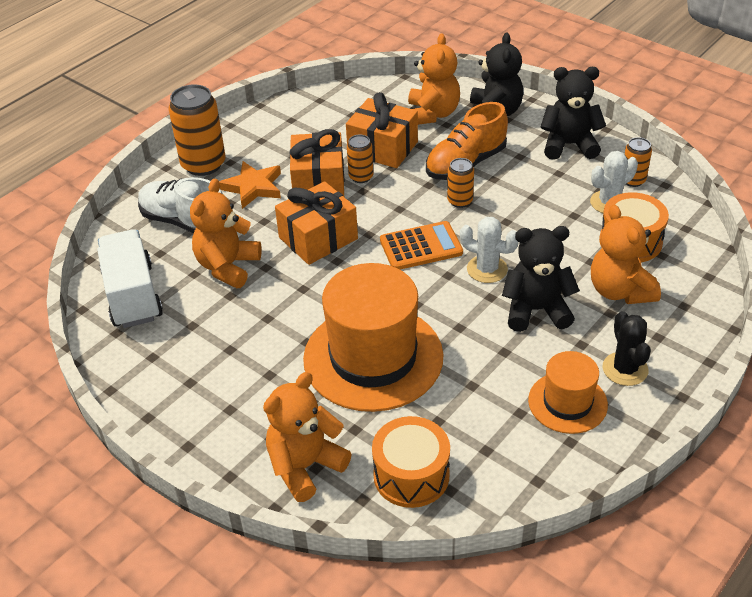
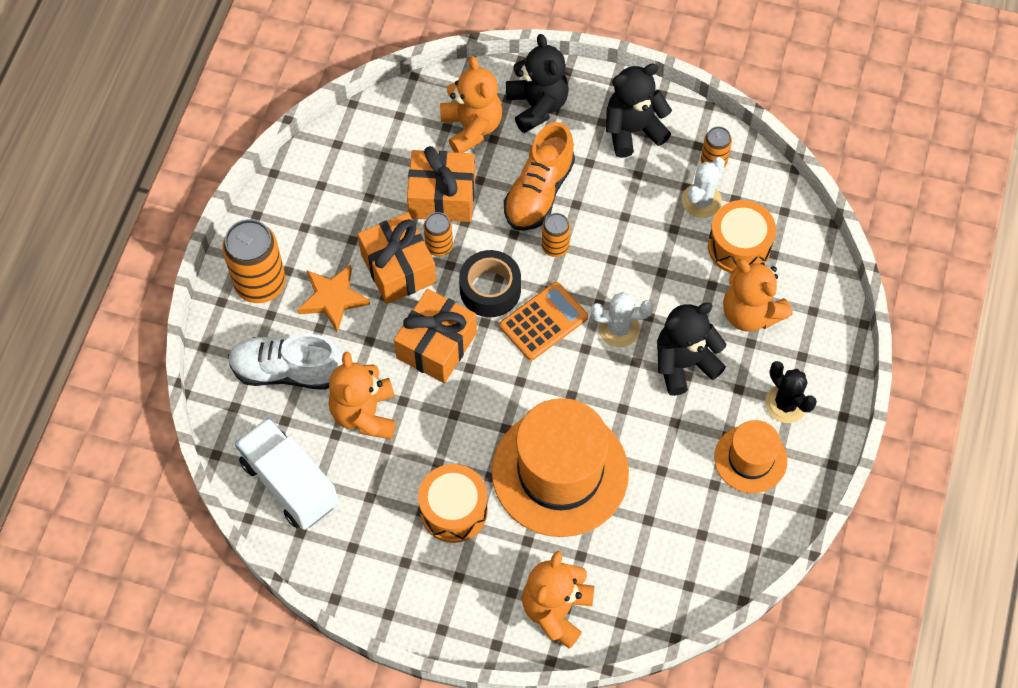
camera: 25 degrees left, 20 degrees up
(387, 214) = (490, 289): none -> black tape
(411, 475) = (650, 584): orange drum -> orange drum (453, 510)

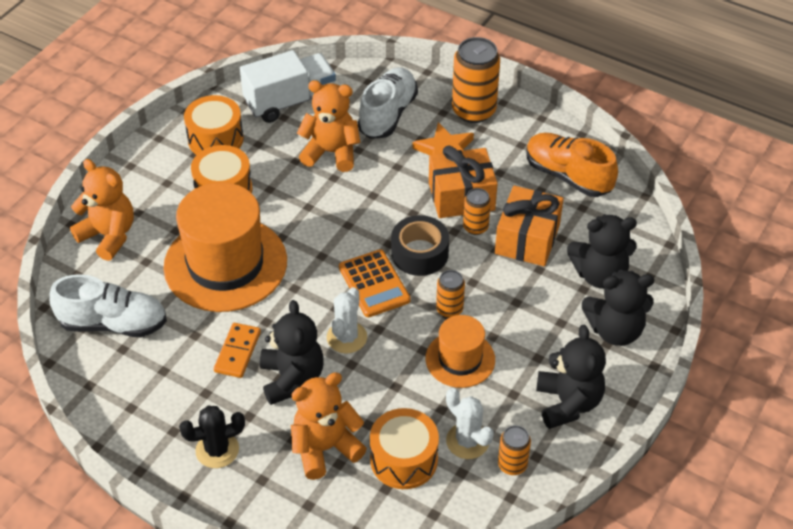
camera: 105 degrees right, 15 degrees down
(374, 547) = (215, 139): none -> orange drum
(436, 345) = (377, 207): orange gift -> none
(471, 128) = (599, 275): orange teddy bear -> black teddy bear
(539, 192) = (513, 310): orange shoe -> orange shoe (568, 176)
(669, 423) = (237, 352): none -> orange domino
(674, 556) = (113, 324): none -> white shoe
(750, 459) = (175, 405): orange hat -> orange hat (460, 359)

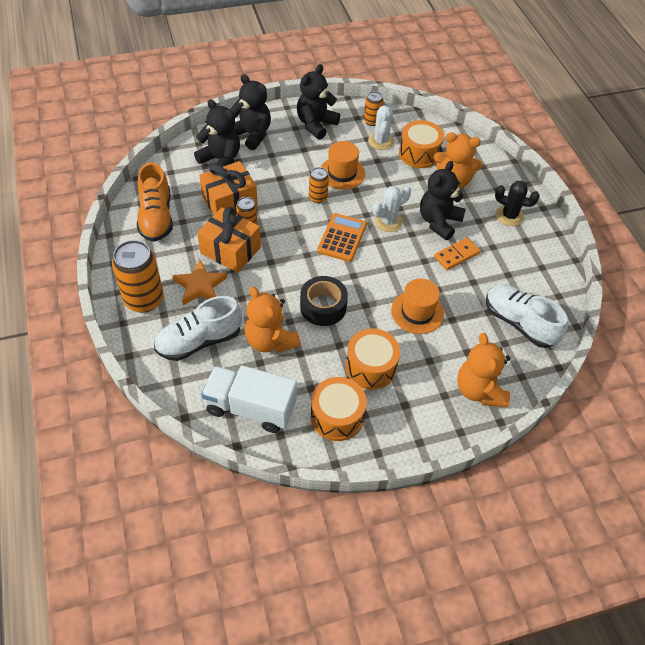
camera: 140 degrees left, 5 degrees up
(225, 264) = (417, 312): orange hat -> orange hat, size x0.53
(419, 253) = (297, 236): black tape -> black tape (323, 307)

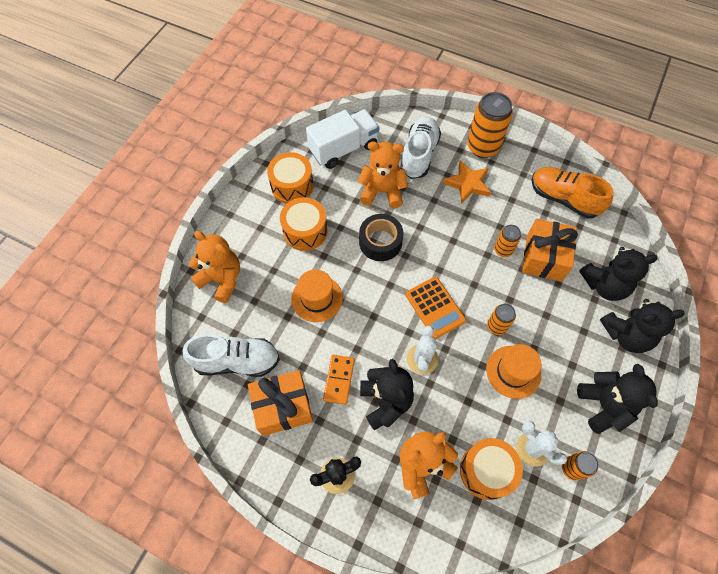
camera: 135 degrees right, 10 degrees up
(230, 250) = (487, 223): orange gift -> orange gift (283, 407)

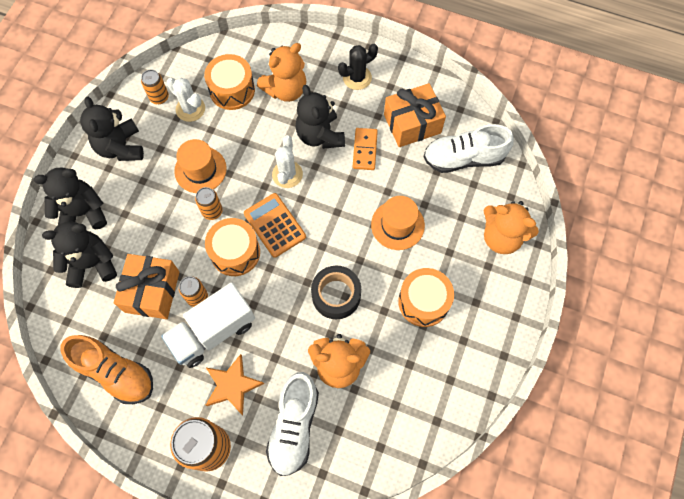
camera: 175 degrees right, 5 degrees up
(292, 186) = (450, 363): orange drum -> orange drum (235, 252)
(343, 148) = (394, 428): white truck -> white truck (213, 332)

